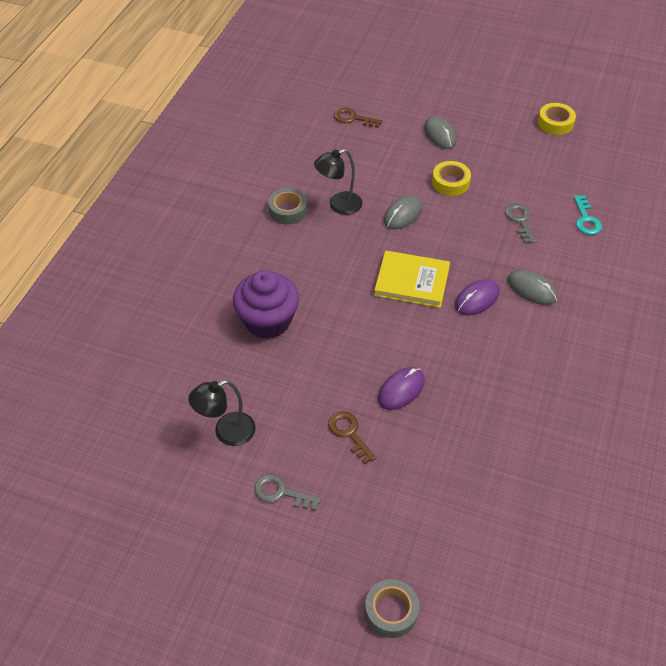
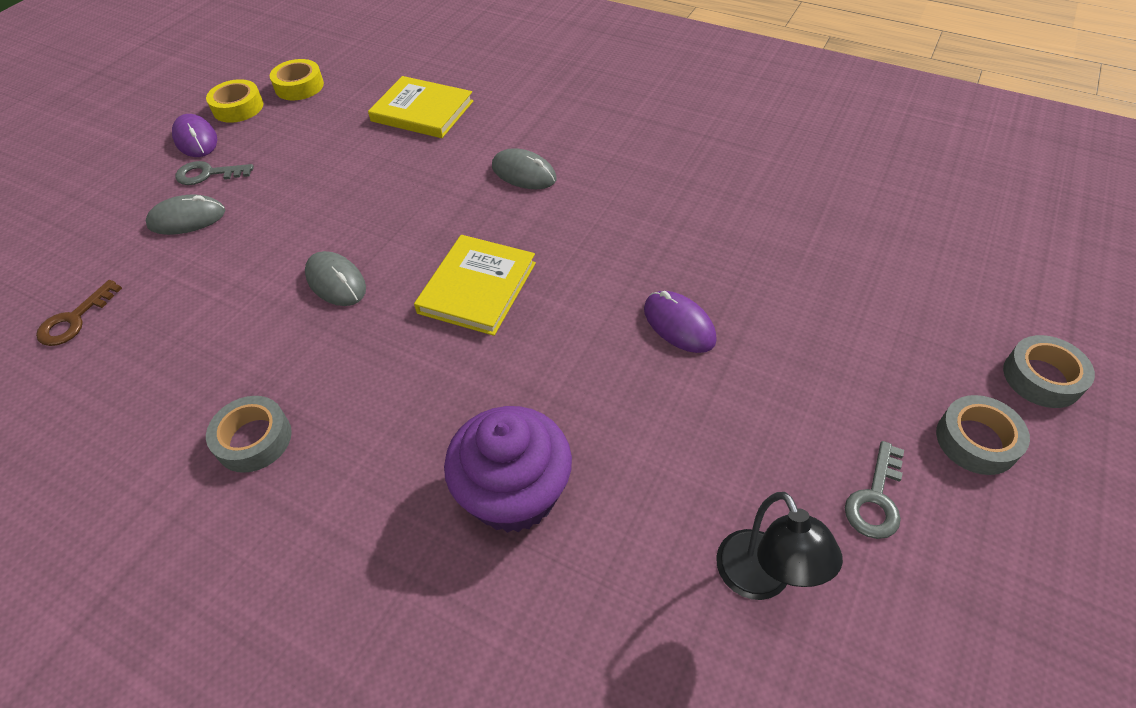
camera: 80 degrees left, 0 degrees up
(330, 556) = (976, 440): none -> grey tape
(338, 205) = (278, 361): black lamp -> none
(349, 433) = (757, 395): brown key -> none
(450, 182) = (296, 220): yellow tape -> yellow tape (299, 86)
(477, 299) = (528, 225): purple mouse -> purple mouse (196, 139)
(520, 221) = (401, 165): grey key -> grey key (208, 174)
(531, 289) = (524, 173): grey mouse -> grey mouse turned 75 degrees clockwise
(586, 219) = (422, 111): turquoise key -> yellow book

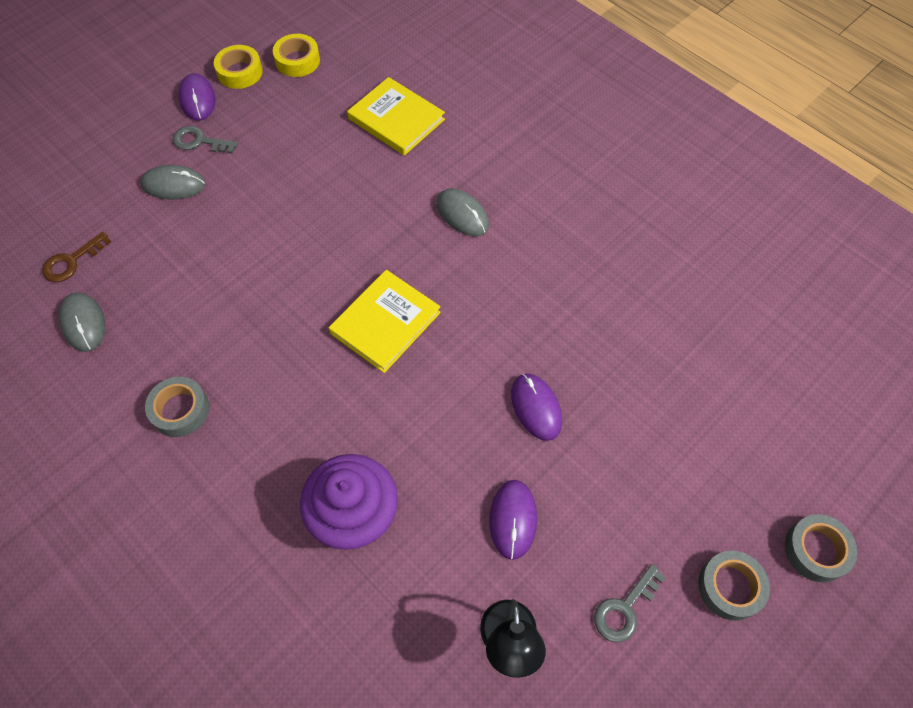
camera: 15 degrees right, 10 degrees up
(336, 281) = (275, 283): grey mouse -> grey mouse (83, 323)
(704, 442) = (513, 519): none -> purple mouse

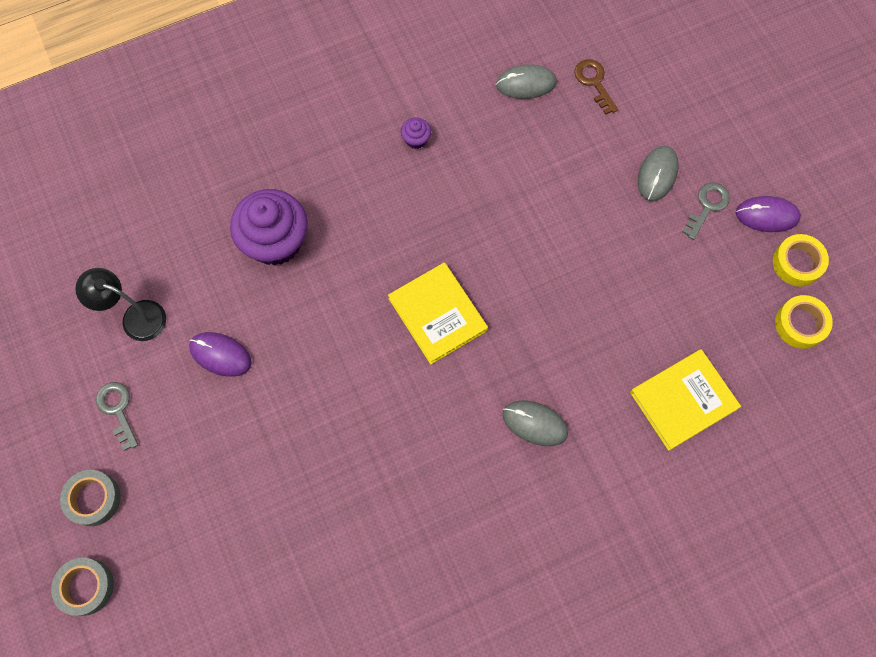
camera: 110 degrees right, 10 degrees up
(180, 410) = (416, 139): grey tape -> purple cupcake
(462, 214) = (535, 423): grey mouse -> grey mouse turned 45 degrees clockwise
(536, 407) = (305, 411): purple mouse -> none

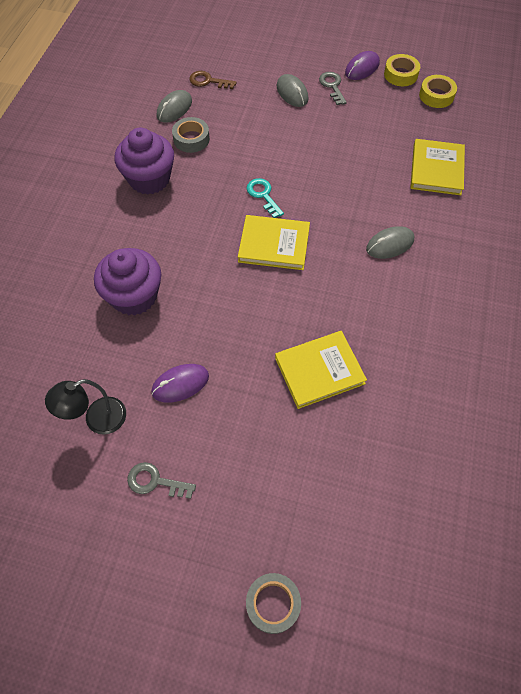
camera: 50 degrees left, 10 degrees down
(93, 499) = (208, 548): grey tape -> grey tape (191, 139)
(330, 464) = (319, 370): none -> yellow book
(416, 139) = (149, 179): purple cupcake -> purple cupcake, size x2.38
(489, 257) = (263, 195): none -> turquoise key

